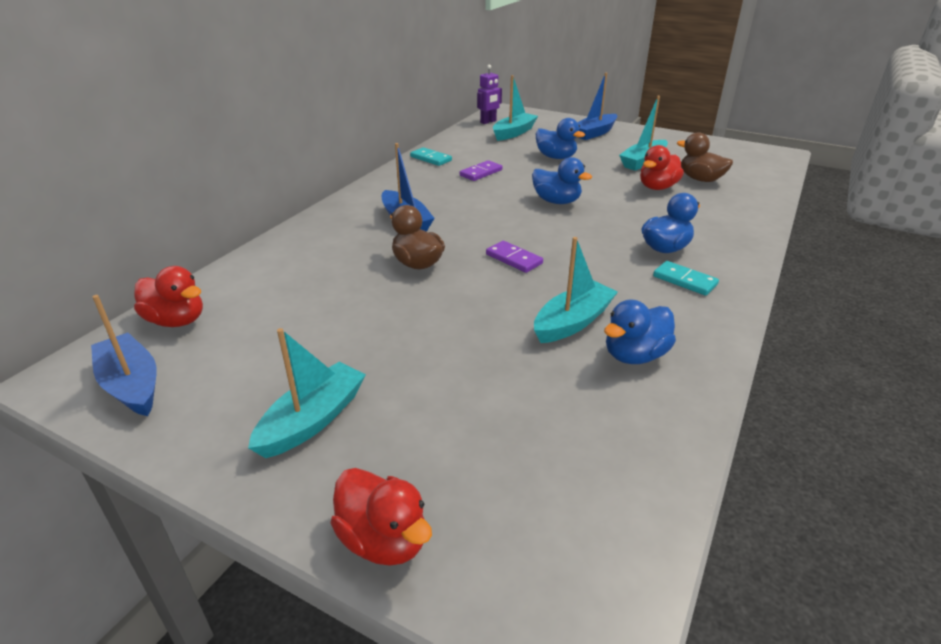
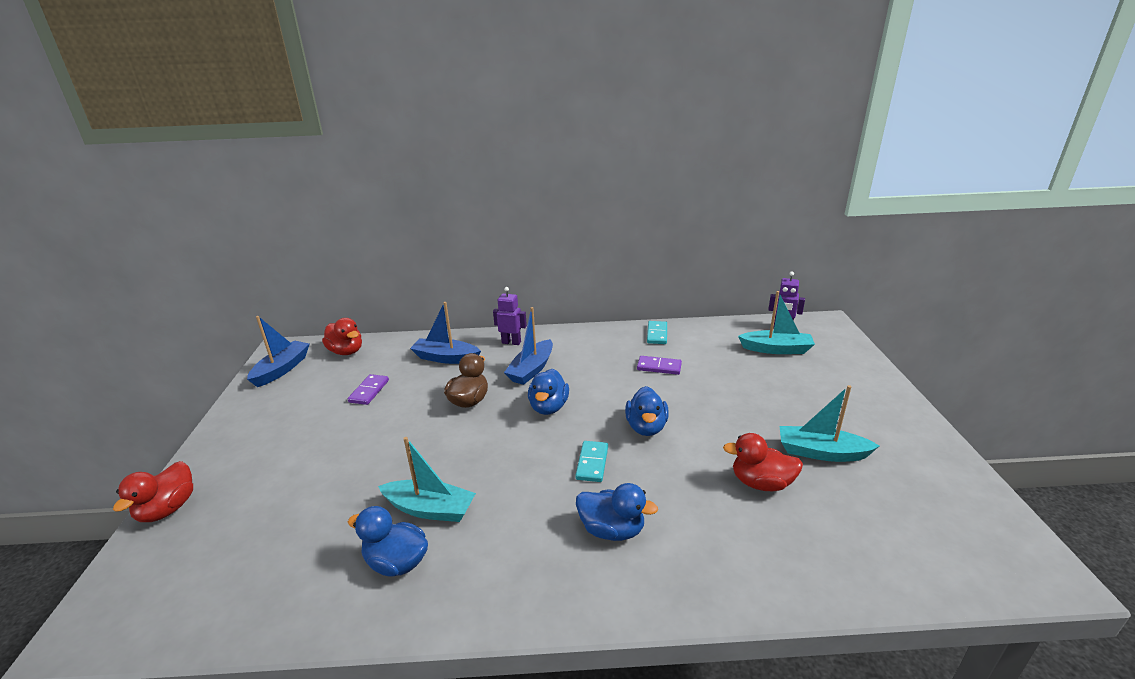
camera: 60 degrees right, 5 degrees down
(176, 320) = (346, 351): red duck -> red duck turned 45 degrees counterclockwise
(312, 420) = (266, 439): turquoise boat -> none
(338, 217) = (511, 342): none -> purple robot
(513, 259) = (512, 442): purple domino -> purple domino (369, 391)
(556, 157) = (750, 392): blue duck -> blue duck (548, 407)
(594, 133) = (855, 394): blue boat -> blue boat (446, 358)
(684, 280) = (552, 562): turquoise domino -> turquoise domino (592, 463)
(700, 179) = (831, 512): brown duck -> none

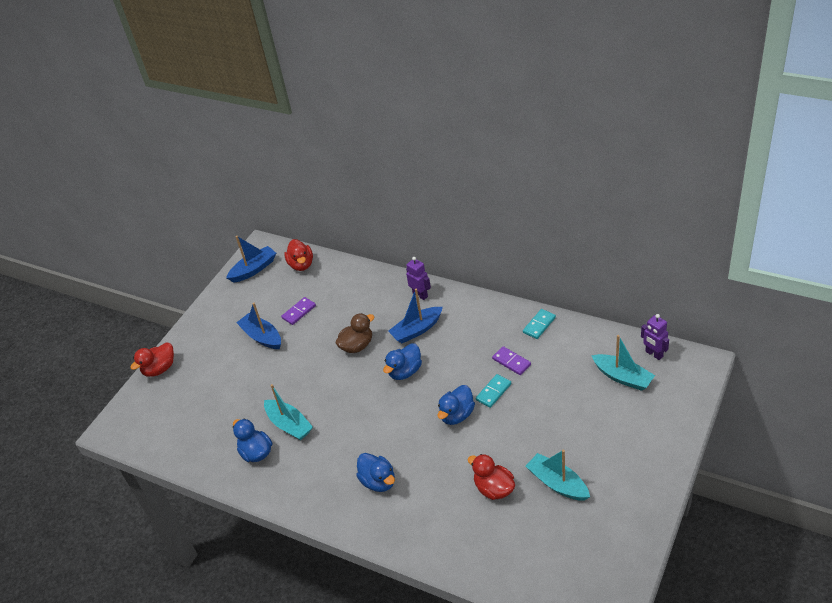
camera: 35 degrees right, 15 degrees up
(446, 358) = (364, 296): blue boat -> blue boat (262, 337)
(592, 463) = (401, 430): turquoise domino -> turquoise domino (493, 392)

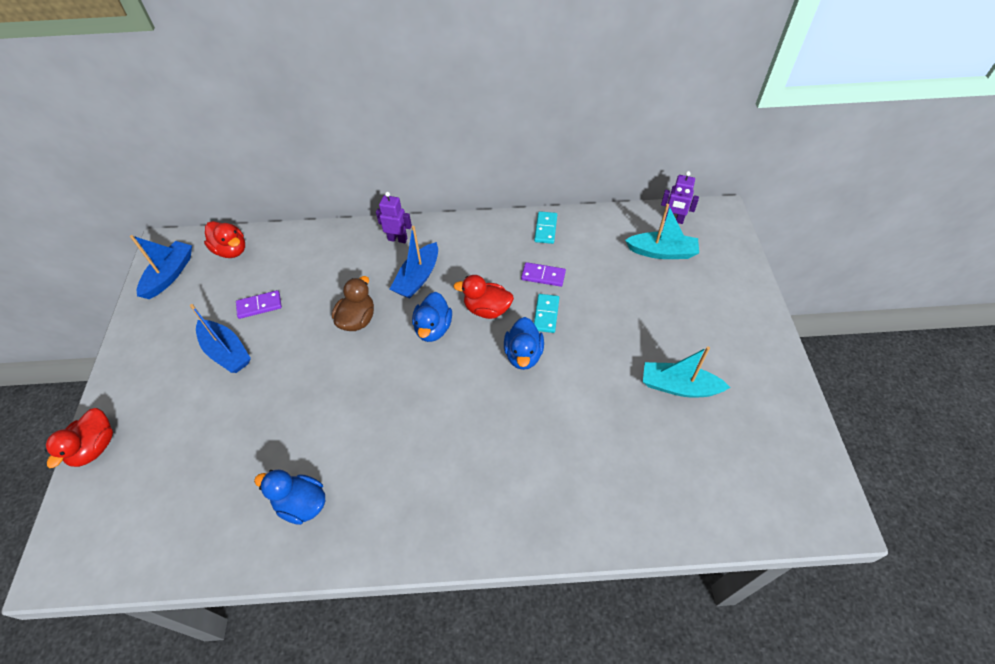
camera: 35 degrees left, 10 degrees up
(262, 337) = (226, 352): blue boat -> blue boat turned 150 degrees counterclockwise
(289, 425) = (326, 448): turquoise boat -> none
(299, 312) = (259, 306): purple domino -> purple domino turned 60 degrees clockwise
(378, 481) = (484, 471): blue duck -> none
(494, 488) = (619, 421): red duck -> red duck (487, 309)

